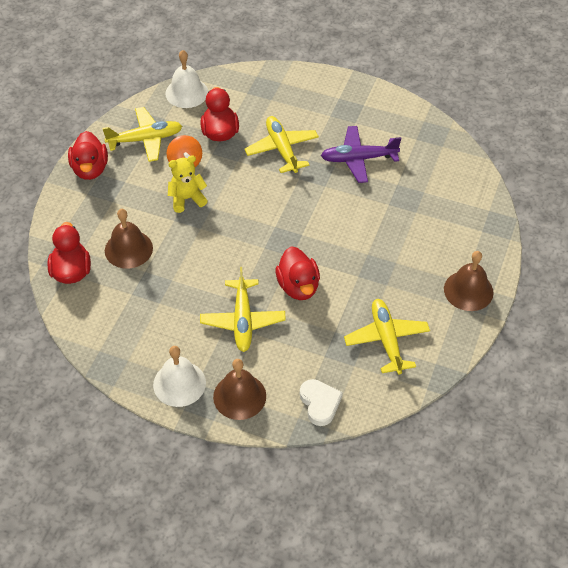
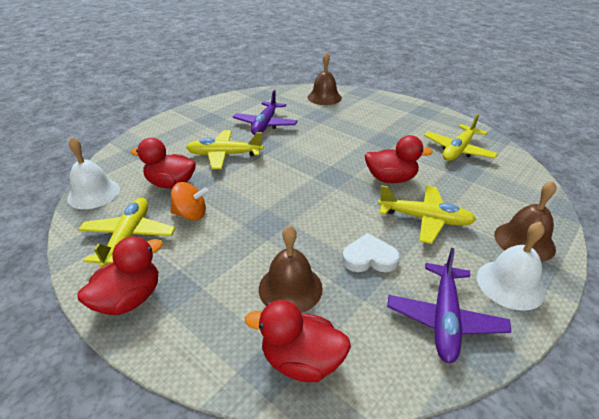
camera: 70 degrees left, 15 degrees down
(90, 169) = (129, 299): red duck -> red duck turned 60 degrees counterclockwise
(129, 342) = (444, 319): none -> purple plane
(187, 199) = (243, 223): yellow teddy bear -> none
(320, 403) = (528, 194): white heart -> white heart (369, 258)
(386, 340) = (458, 150): yellow plane -> yellow plane turned 60 degrees counterclockwise
(468, 290) = (416, 112): brown bell -> brown bell (324, 97)

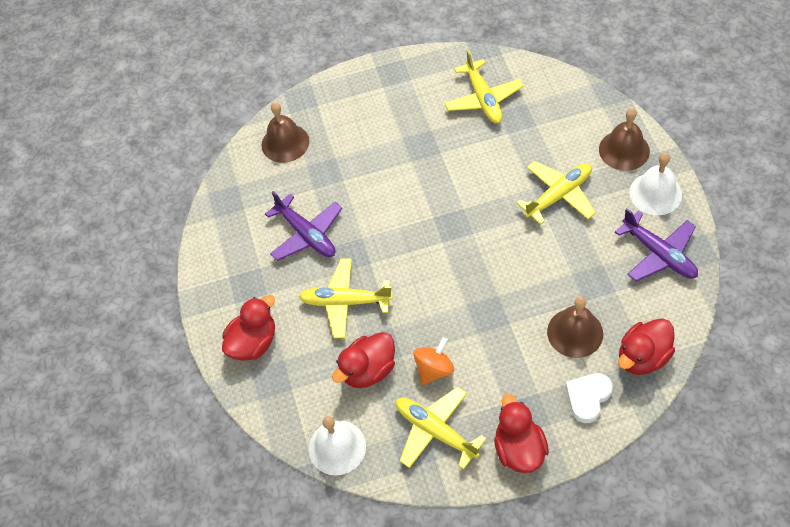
camera: 50 degrees left, 20 degrees up
(224, 155) = (345, 302): yellow plane -> yellow plane turned 60 degrees clockwise
(369, 258) = (577, 262): white heart -> white heart (588, 397)
(391, 179) = (489, 183): red duck -> red duck (253, 343)

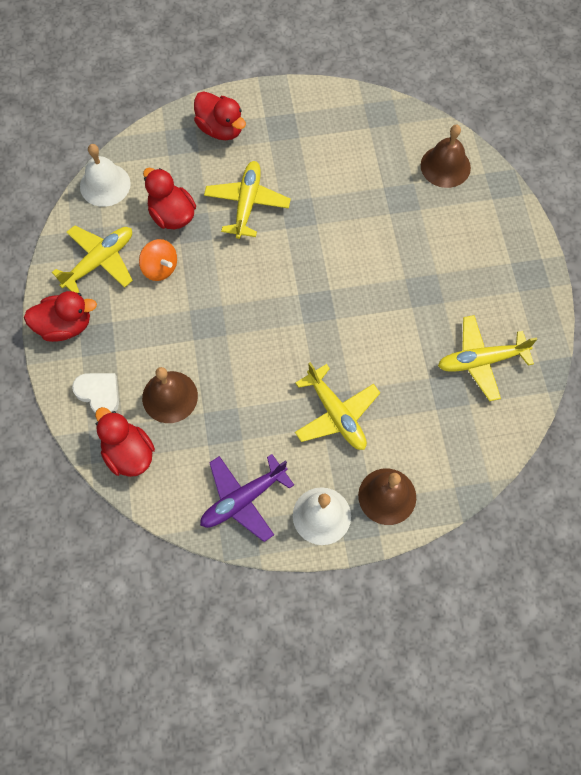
camera: 90 degrees right, 10 degrees up
(306, 235) = (329, 177): purple plane -> none

